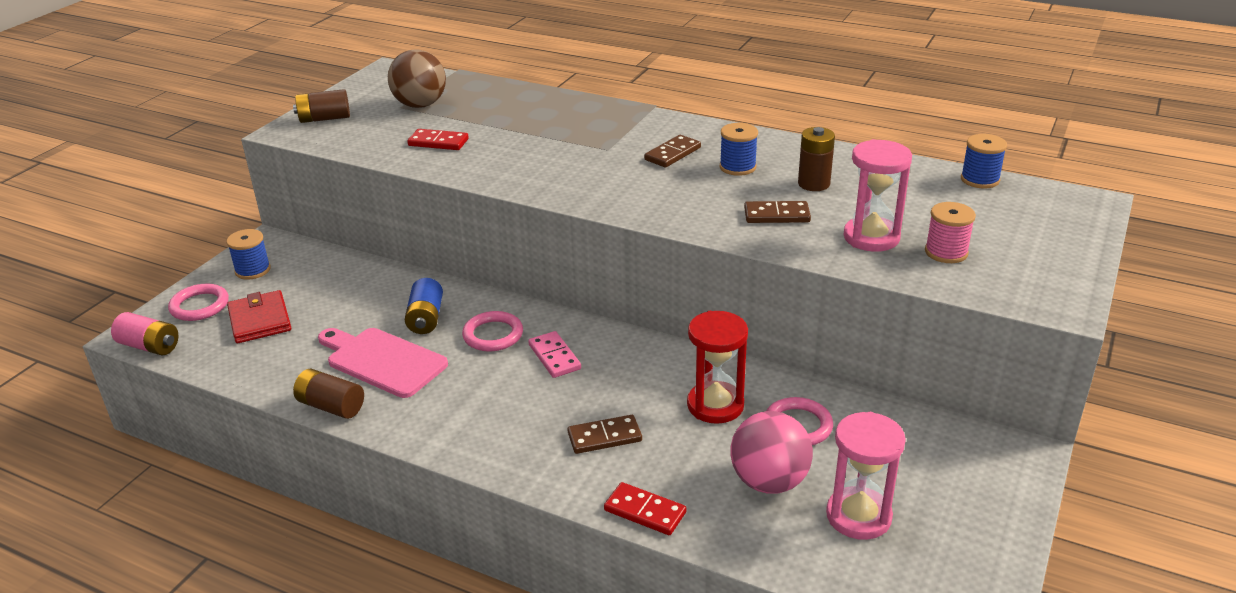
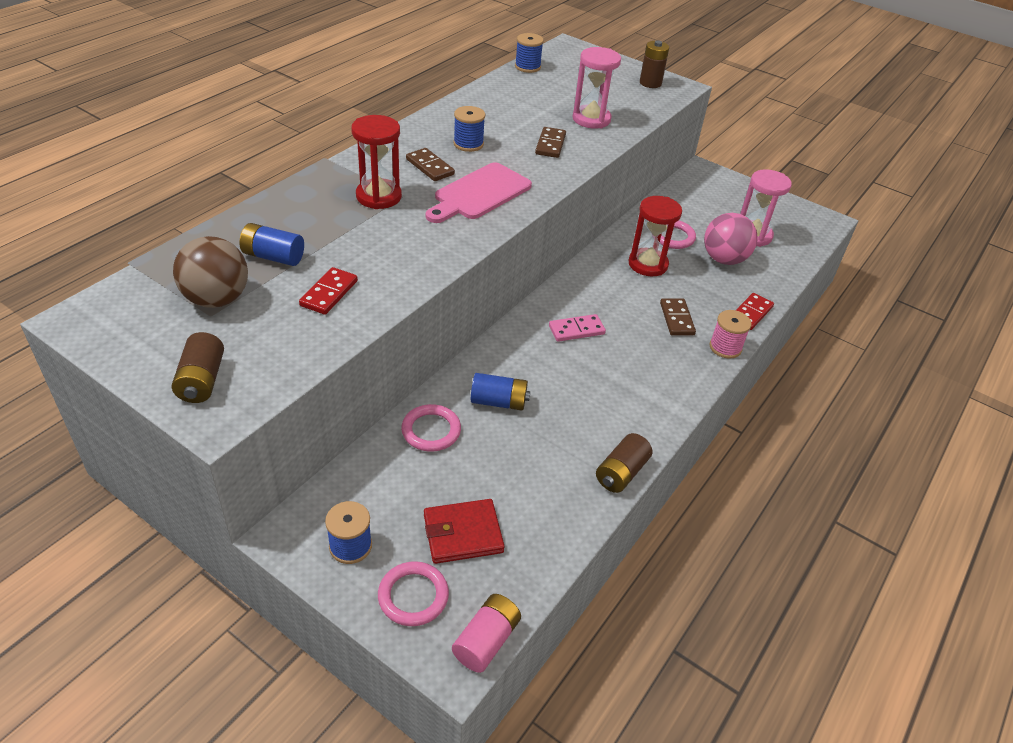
camera: 85 degrees left, 10 degrees up
(382, 361) = (559, 435): pink cutting board -> pink cutting board (479, 193)
(483, 113) = (273, 256): none -> blue battery
(493, 335) = (537, 361): pink ring -> pink ring (431, 430)
(600, 138) = (378, 196): none -> red hourglass
(813, 184) = (509, 121): brown battery -> brown battery (650, 83)
(946, 252) = (616, 101): pink spool -> pink spool (725, 347)

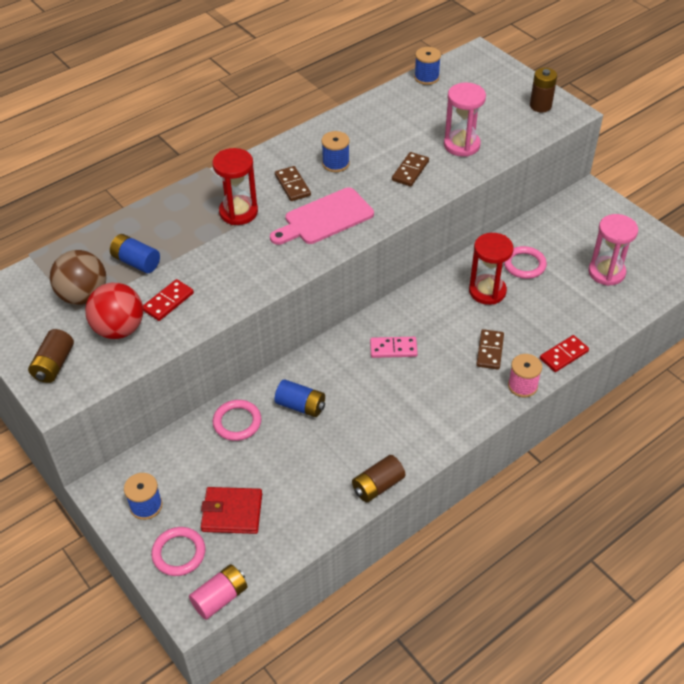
camera: 20 degrees right, 5 degrees up
(277, 329) = (119, 329): none -> red ball
(724, 259) = (564, 295): pink ball -> none

